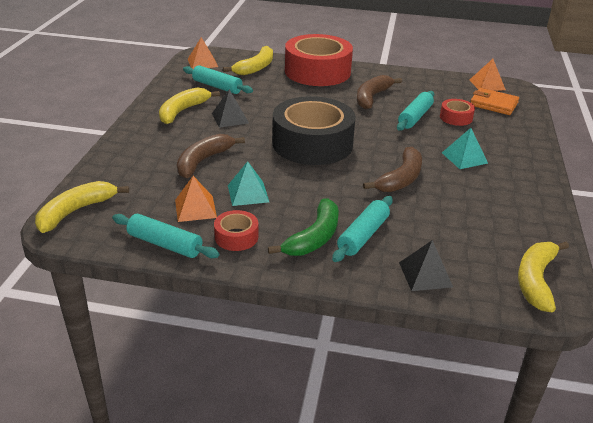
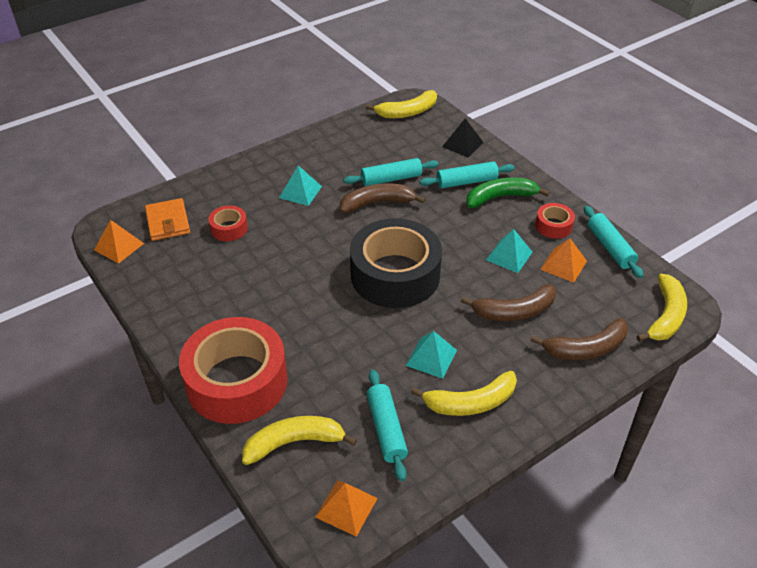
camera: 135 degrees left, 10 degrees up
(76, 211) = (665, 316): yellow banana -> yellow banana turned 60 degrees counterclockwise
(230, 118) = (431, 357): black pyramid -> turquoise pyramid
(372, 97) = (253, 299): brown banana -> brown banana (586, 348)
(415, 117) = (261, 250): turquoise rolling pin -> turquoise rolling pin (391, 179)

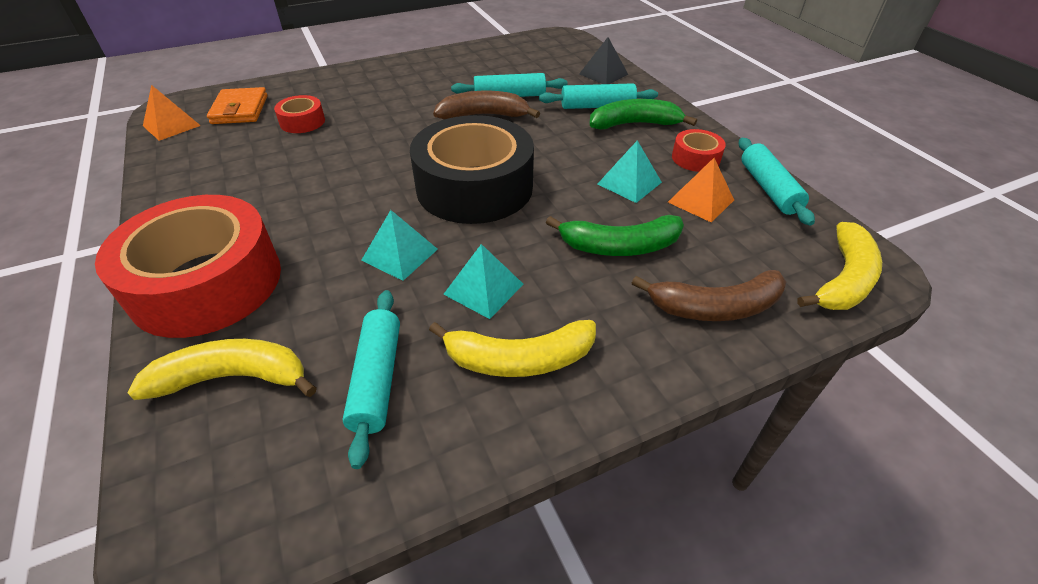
camera: 10 degrees right, 0 degrees up
(300, 192) = (401, 97): turquoise pyramid -> turquoise pyramid (400, 254)
(346, 507) = (253, 498): orange pyramid -> none
(407, 112) = (551, 44): yellow banana -> none
(514, 311) = (620, 246): brown banana -> green banana

